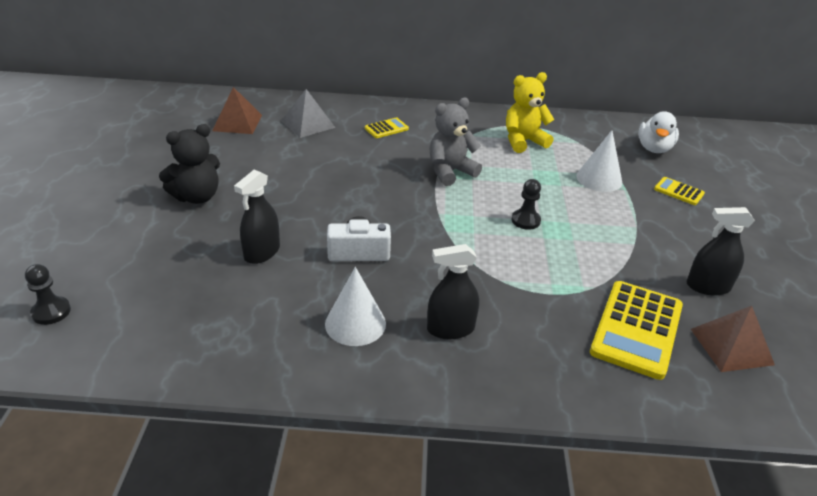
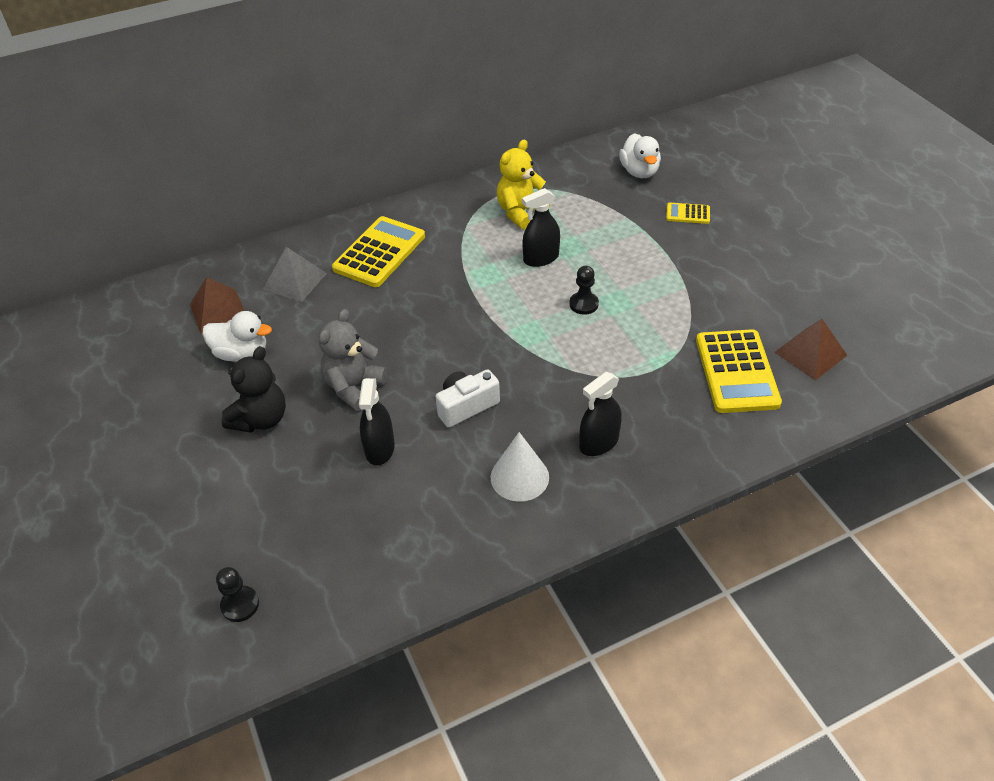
camera: 25 degrees left, 10 degrees up
(226, 152) = (242, 353): none -> white duck
(386, 129) = (379, 252): yellow calculator -> yellow calculator, size x2.06
(450, 172) = (480, 279): grey teddy bear -> grey teddy bear (354, 387)
(599, 179) = (615, 229): white cone -> none
(708, 286) = (764, 305): black spray bottle -> black spray bottle (541, 258)

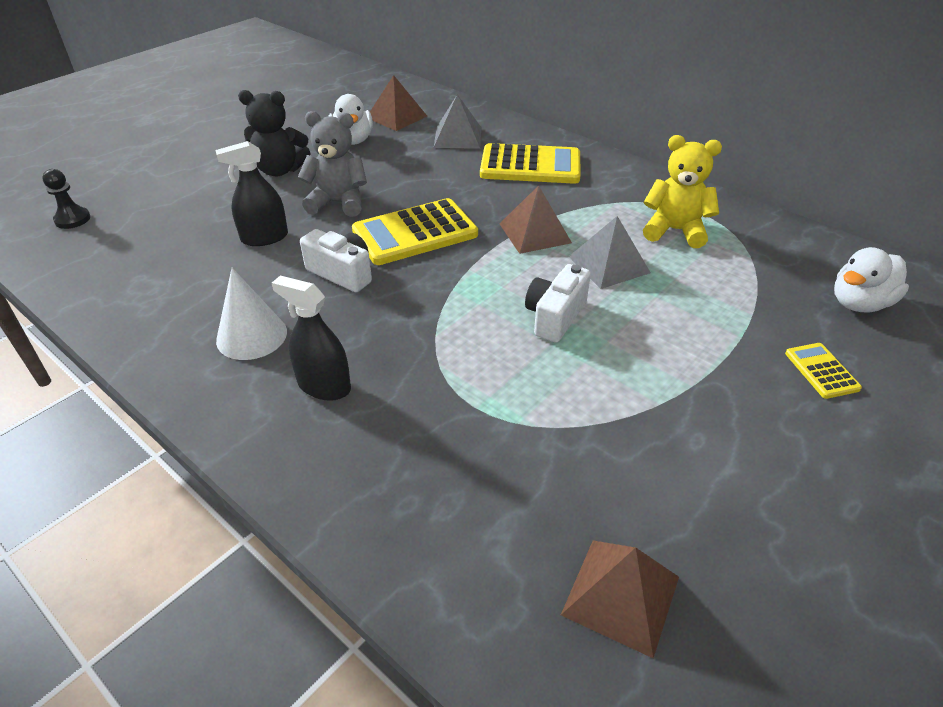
camera: 65 degrees right, 5 degrees down
(479, 282) = (535, 233): none -> brown pyramid
(541, 258) = (609, 264): black spray bottle -> grey pyramid
(583, 304) = (555, 316): black pawn -> white camera
(736, 372) = (520, 499): yellow calculator -> yellow calculator (415, 233)

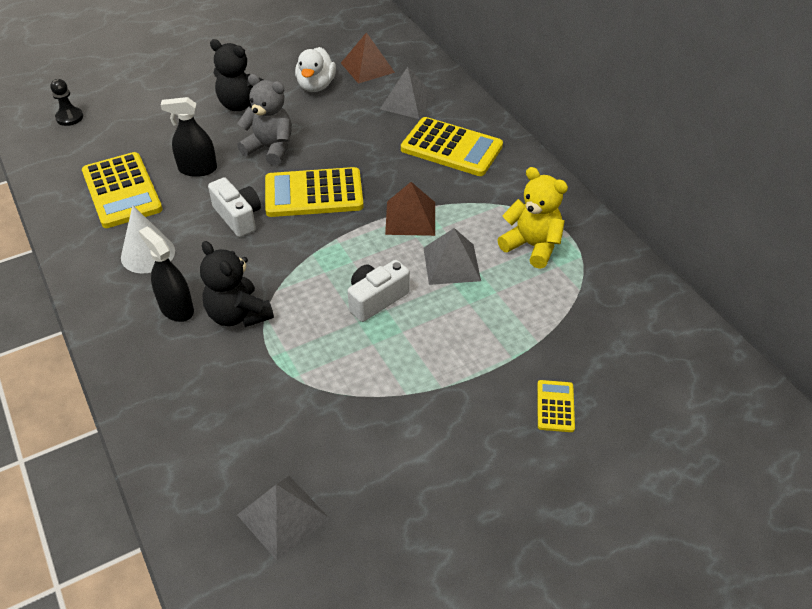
camera: 20 degrees right, 5 degrees up
(180, 278) = (121, 191): none -> yellow calculator
(406, 373) = (238, 314): none -> black teddy bear
(620, 595) = (283, 516): brown pyramid -> grey pyramid
(859, 303) = (640, 358): white duck -> none

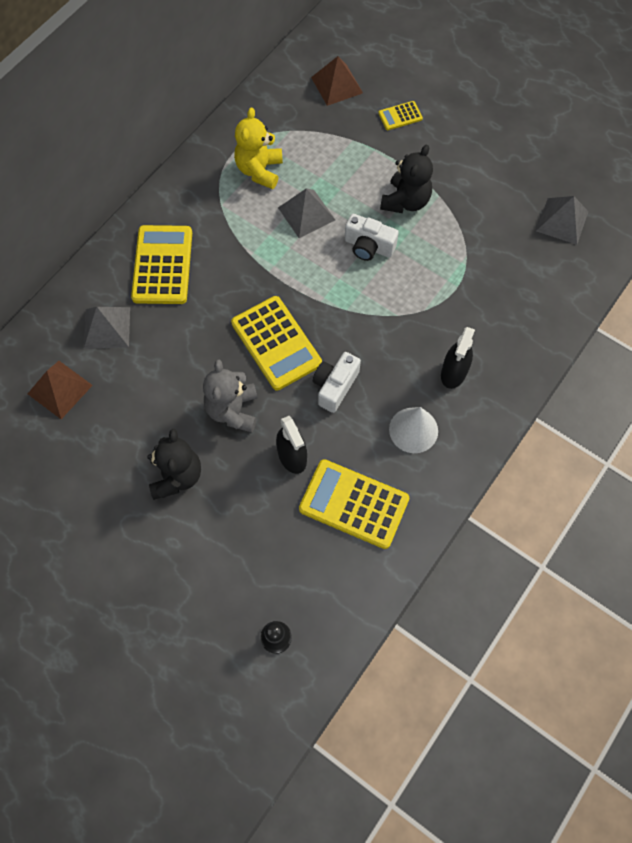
camera: 115 degrees left, 20 degrees up
(121, 191) = (354, 504): yellow calculator -> yellow calculator turned 105 degrees counterclockwise
(238, 314) = (434, 327): black teddy bear -> black teddy bear (405, 201)
(316, 86) = (113, 422): white duck -> none
(410, 218) = (269, 260): brown pyramid -> brown pyramid (337, 85)

